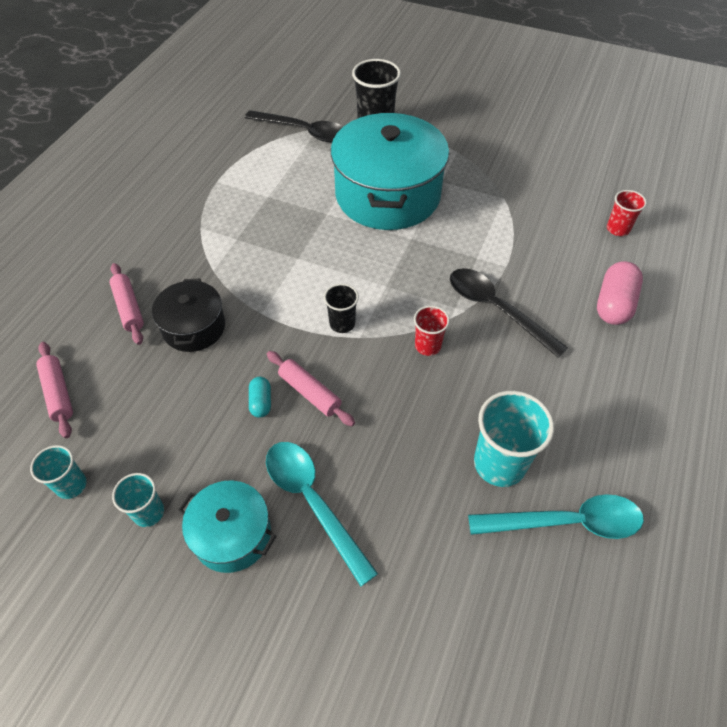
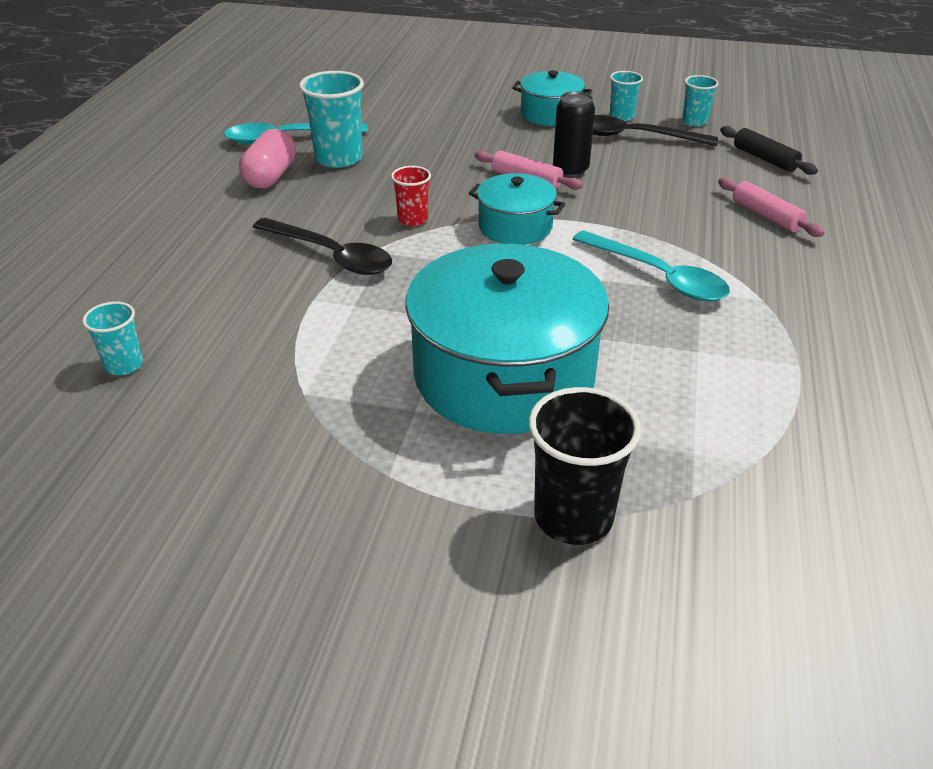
camera: 170 degrees right, 15 degrees down
(58, 393) = (765, 159): pink rolling pin -> black rolling pin
(194, 327) = (679, 209): black pot -> none
(261, 402) = (570, 170): turquoise capsule -> black can
(303, 131) = (717, 482): black spoon -> black spoon (634, 137)
(313, 502) = (495, 130): turquoise spoon -> turquoise spoon (658, 276)
(342, 323) = (515, 227): black cup -> turquoise pot
(614, 304) = (177, 274): pink capsule -> pink capsule (271, 176)
(617, 229) = (124, 365): red cup -> turquoise cup

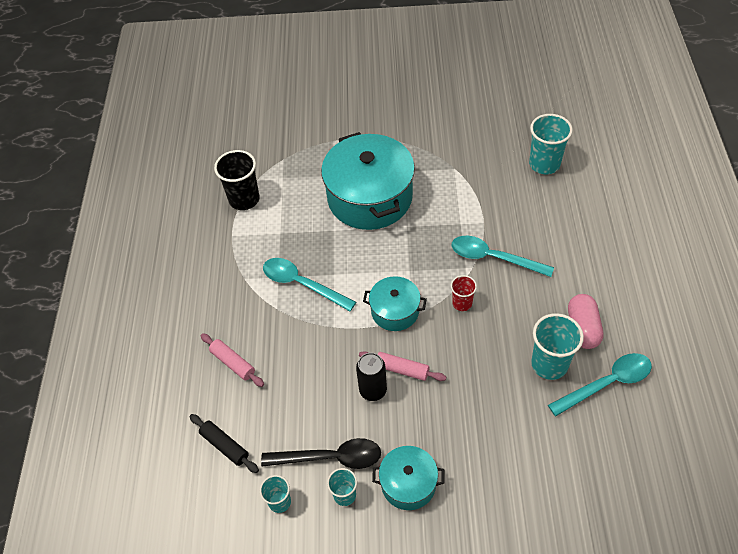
camera: 170 degrees right, 15 degrees up
(124, 365) = (544, 164): turquoise cup -> turquoise cup, size x1.75
(331, 255) = (493, 258): black spoon -> turquoise spoon
(573, 517) = (327, 141): black cup -> black cup (244, 199)

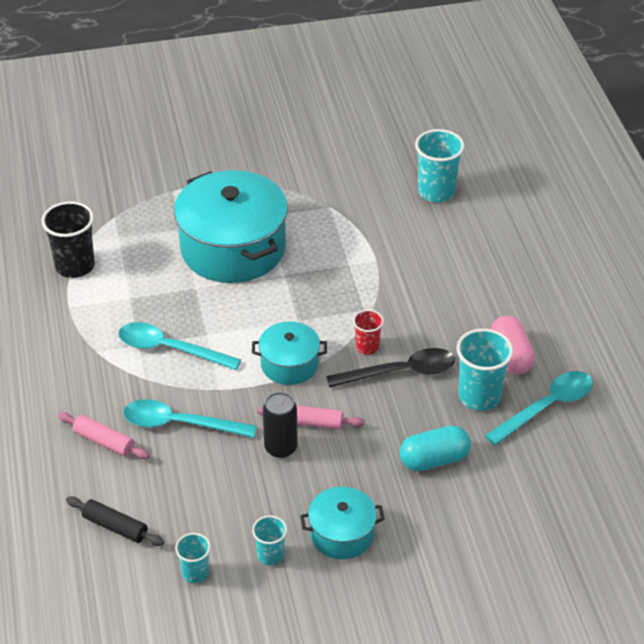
camera: 15 degrees left, 10 degrees down
(330, 458) = (245, 521): black spoon -> black spoon (400, 372)
(493, 258) = (395, 296): turquoise spoon -> turquoise spoon (180, 424)
(500, 421) = (434, 459): none -> turquoise capsule

